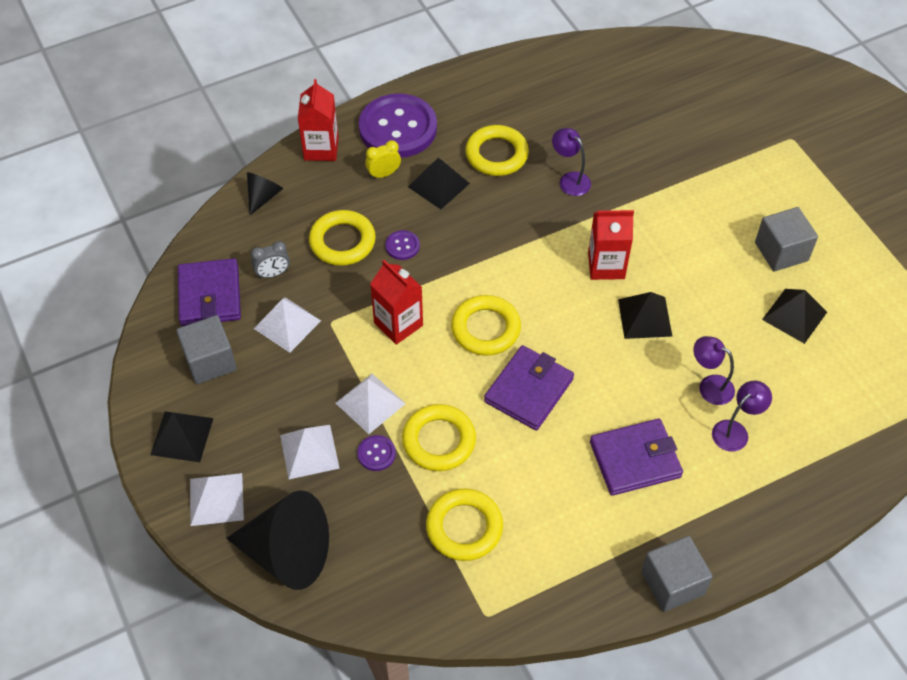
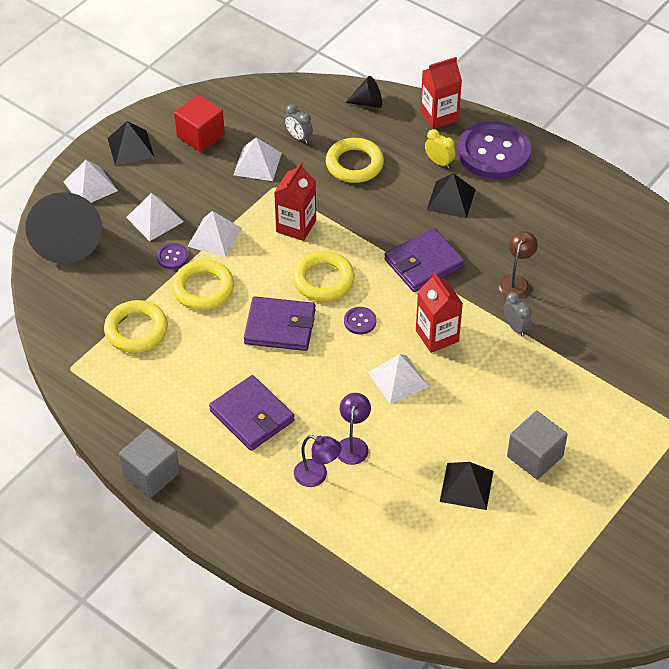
camera: 65 degrees right, 5 degrees down
(210, 295) = (257, 112): purple wallet -> purple wallet (424, 263)
(210, 361) = (200, 136): grey cube -> red cube
(402, 246) = (373, 200): purple button -> purple button (360, 321)
(496, 154) = (510, 224): yellow ring -> none
(570, 180) = (515, 281): purple lamp -> brown lamp
(625, 203) = (515, 327): none -> grey clock
(645, 317) = (398, 379): black pyramid -> white pyramid

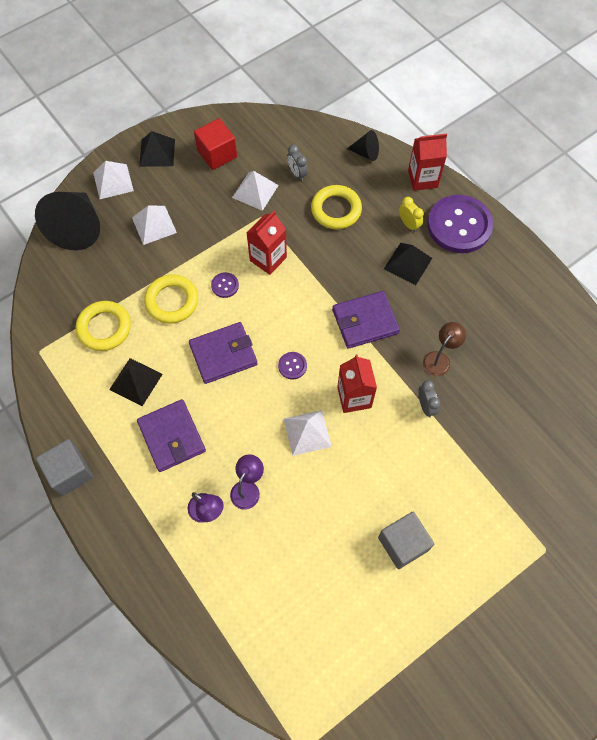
camera: 15 degrees right, 15 degrees up
(172, 257) = (157, 264): purple button -> purple button (225, 285)
(214, 237) = (197, 253): white pyramid -> none
(280, 327) = (223, 354): purple wallet -> purple wallet turned 45 degrees counterclockwise
(323, 280) = (274, 317): yellow ring -> none
(466, 486) = (333, 558): black pyramid -> black pyramid (135, 381)

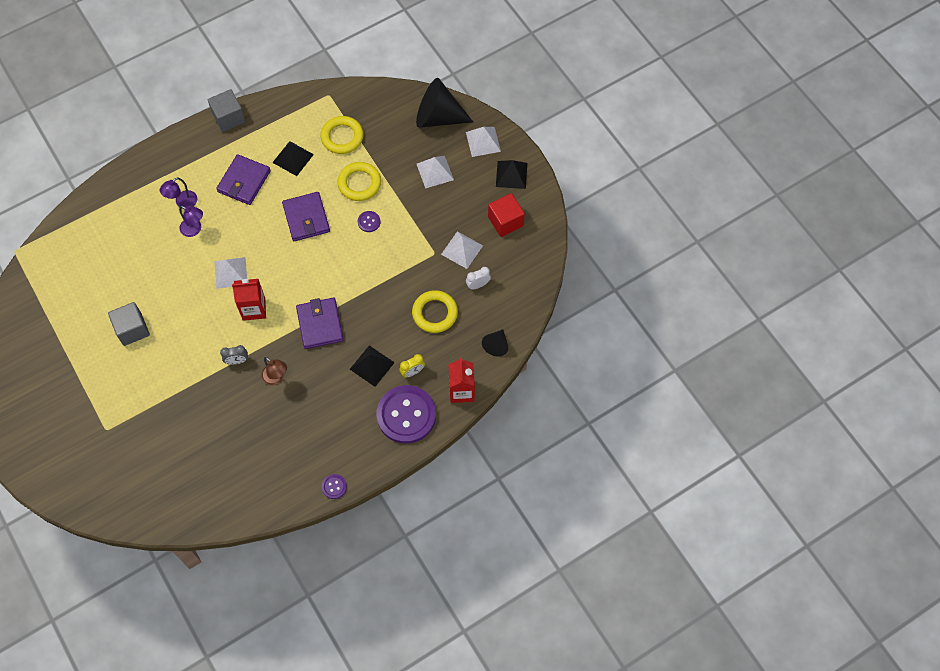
camera: 95 degrees right, 0 degrees up
(172, 437) = (244, 181): purple wallet -> purple wallet turned 45 degrees counterclockwise
(268, 259) = (390, 255): red carton -> none
(292, 366) = (288, 266): purple button -> purple button (334, 486)
(297, 173) = (478, 285): grey clock -> white clock

